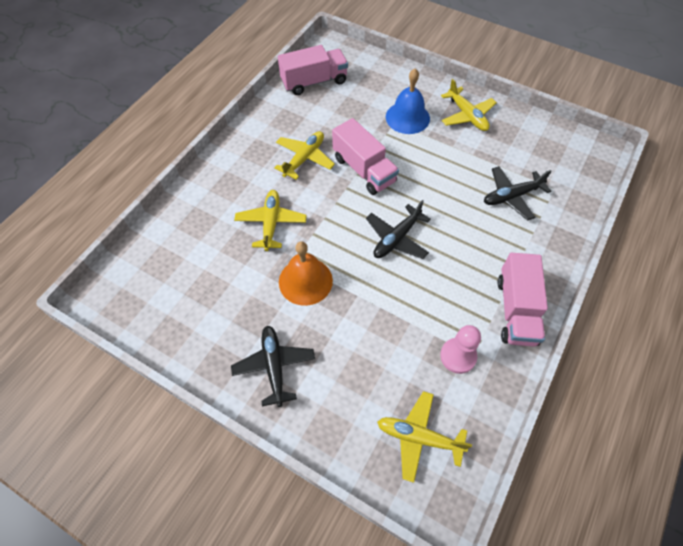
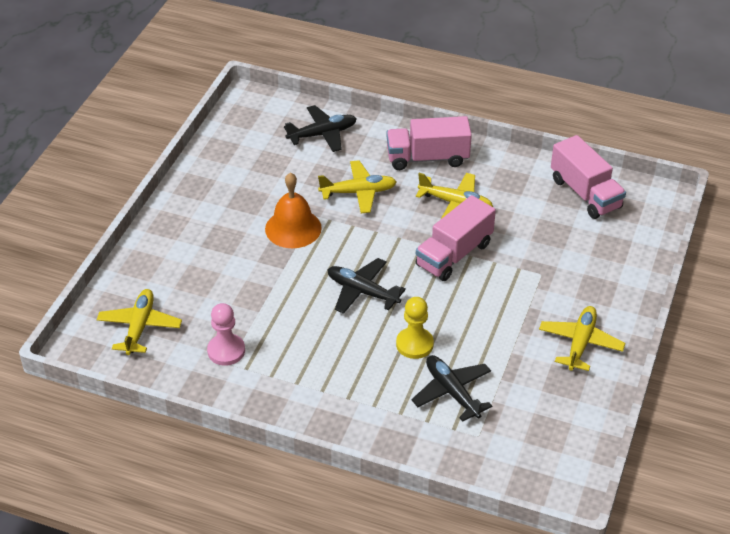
camera: 80 degrees right, 15 degrees down
(274, 366) = (198, 221): black plane -> black plane (322, 134)
(407, 117) = (555, 285): blue bell -> none
(460, 212) = (414, 344): none -> yellow pawn
(467, 115) = (580, 343): yellow plane -> yellow plane turned 150 degrees clockwise
(516, 310) = (288, 397): pink truck -> pink truck (427, 158)

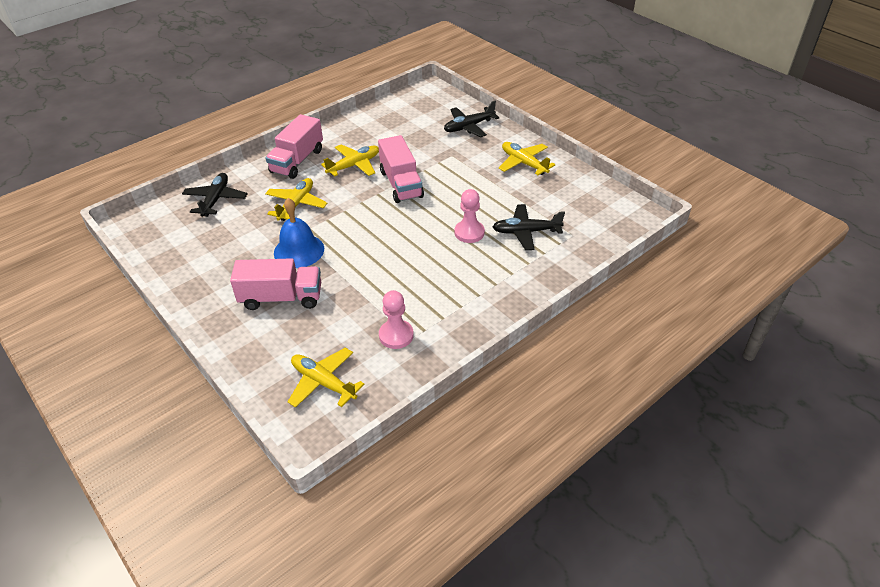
camera: 60 degrees left, 0 degrees up
(293, 228) = (299, 250): orange bell -> blue bell
(362, 291) = (397, 239): black plane -> black plane (469, 127)
(414, 344) = (469, 233): yellow pawn -> pink pawn
(585, 193) = (398, 113): pink truck -> pink truck (281, 298)

